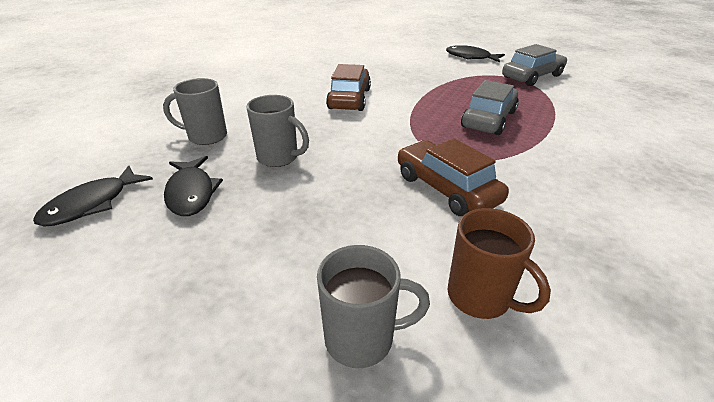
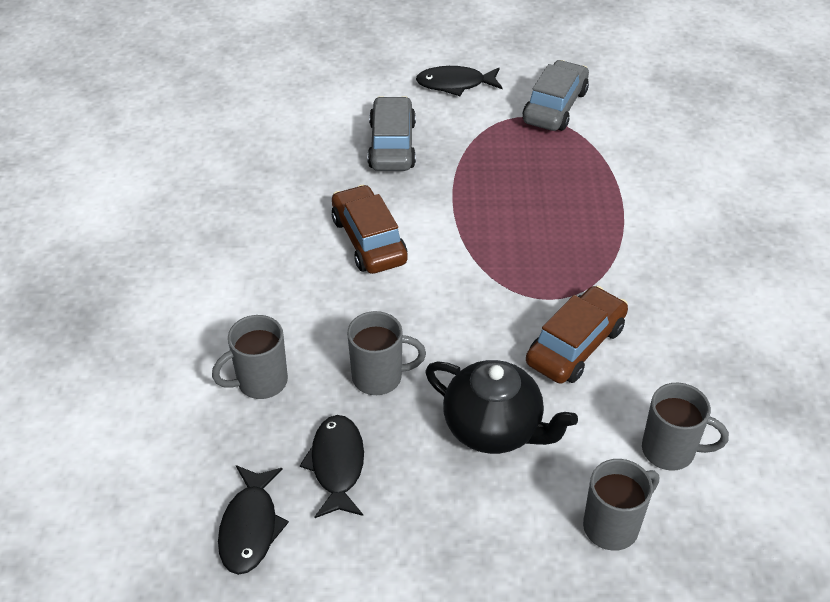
camera: 30 degrees left, 10 degrees up
(191, 193) = (337, 465): black fish -> black fish turned 135 degrees counterclockwise
(327, 215) = (494, 428): none -> black teapot
(446, 188) = (576, 345): brown car -> brown car turned 105 degrees clockwise
(480, 297) = (670, 451): brown mug -> grey mug
(489, 119) = (553, 217): grey car -> grey car (392, 145)

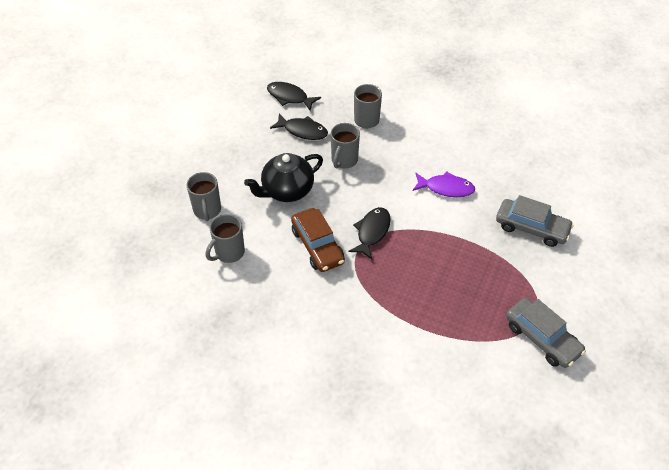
camera: 115 degrees right, 5 degrees up
(369, 240) = (446, 188): brown car -> purple fish
(455, 84) = (591, 288): black fish -> black fish (372, 232)

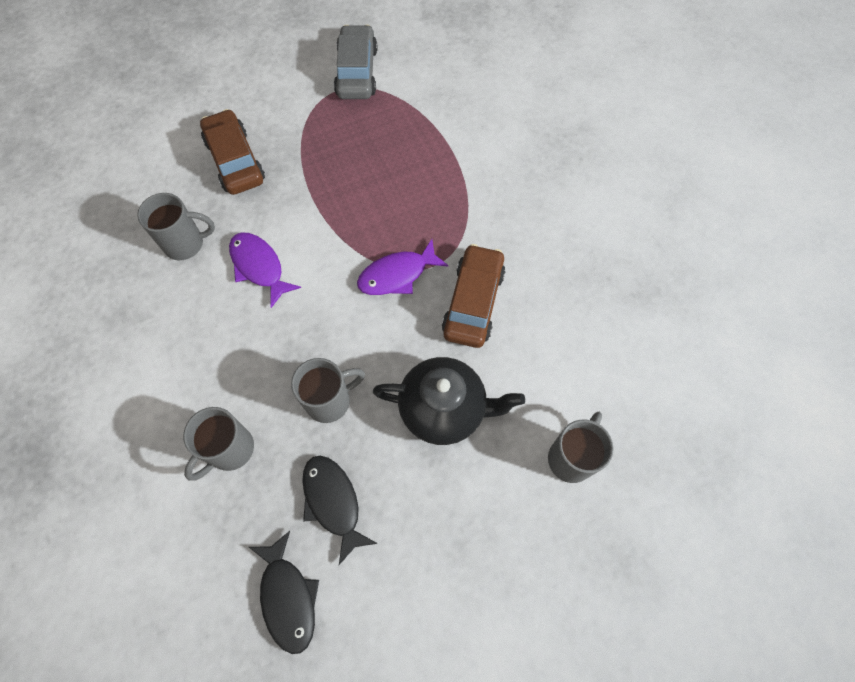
camera: 140 degrees left, 15 degrees up
(229, 253) = (584, 370): grey mug -> grey mug (185, 244)
(372, 232) = (397, 275): black fish -> purple fish
(531, 228) = (235, 161): grey car -> brown car

